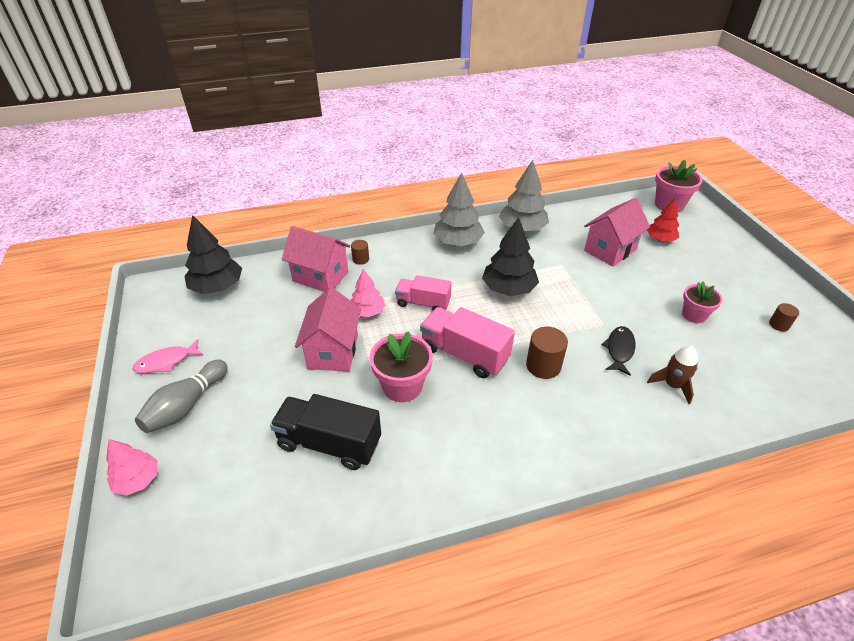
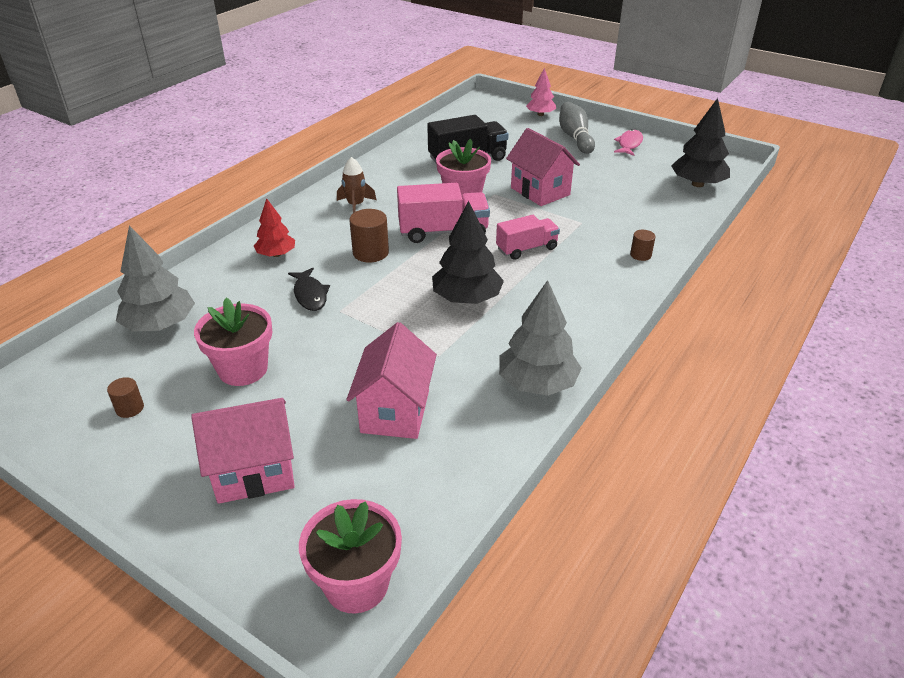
camera: 140 degrees right, 5 degrees down
(320, 276) = (643, 226): pink house -> pink house (254, 472)
(367, 311) = (560, 222): pink tree -> none
(458, 242) = (583, 322): grey tree -> grey tree (160, 325)
(660, 239) = (334, 475): red tree -> red tree (276, 254)
(672, 385) = (245, 288): brown rocket -> brown rocket (355, 205)
(694, 315) = (243, 369): pink flower pot -> pink flower pot, size x1.52

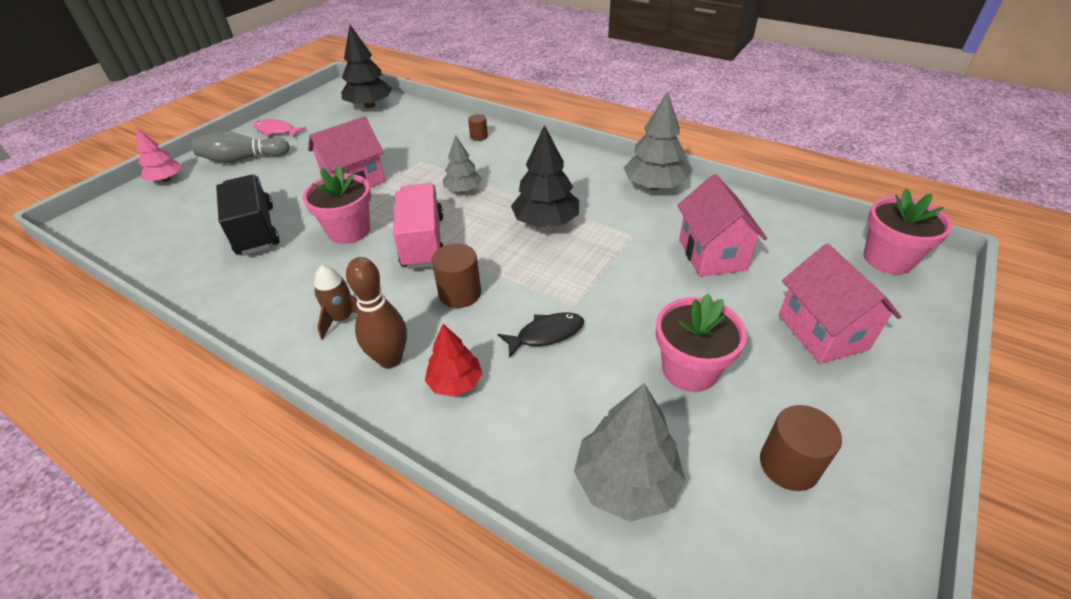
camera: 90 degrees left, 5 degrees up
(130, 408) = (789, 465): brown cylinder -> brown cylinder, size x1.72
(308, 227) = (390, 359): none -> brown bowling pin
(395, 411) = (712, 254): pink house -> pink house turned 75 degrees clockwise
(526, 249) = (463, 190): pink truck -> grey tree

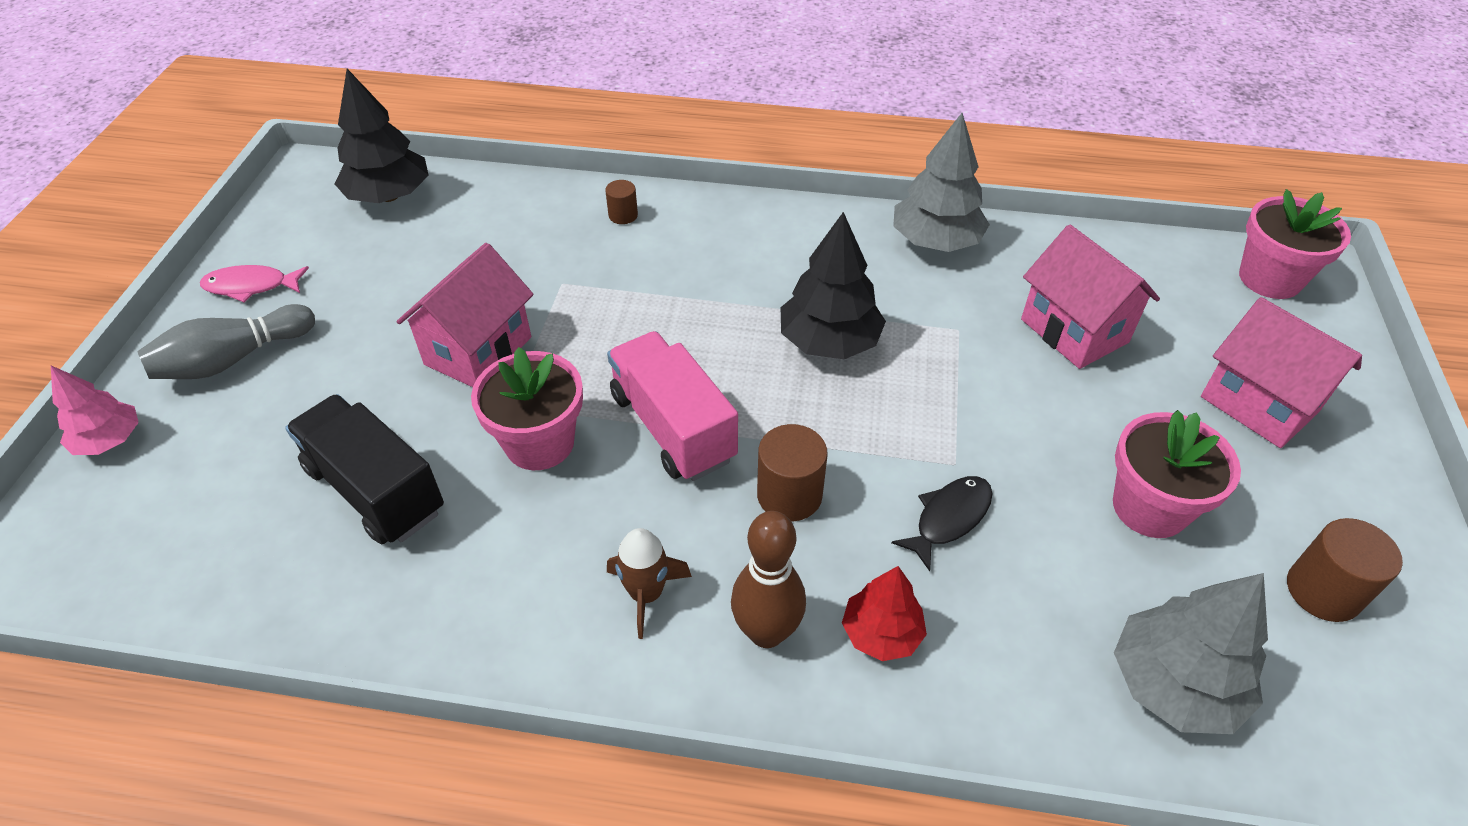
camera: 25 degrees left, 5 degrees up
(463, 190) = (668, 319): grey tree -> none

